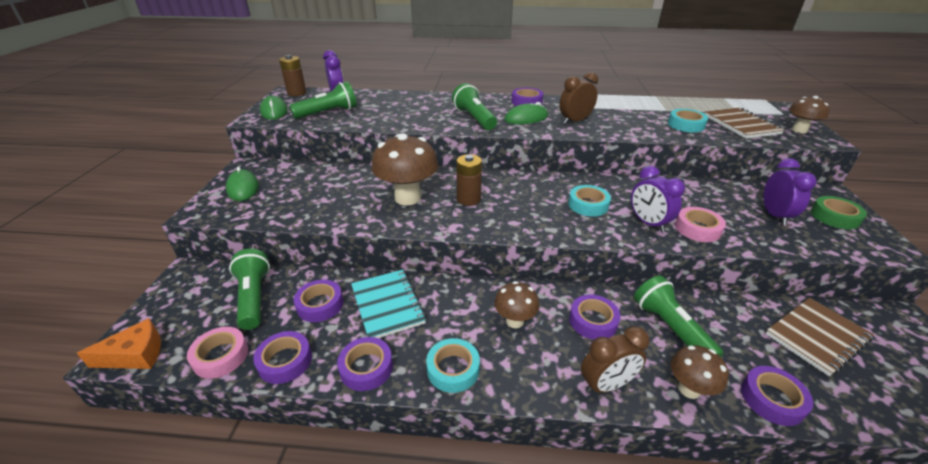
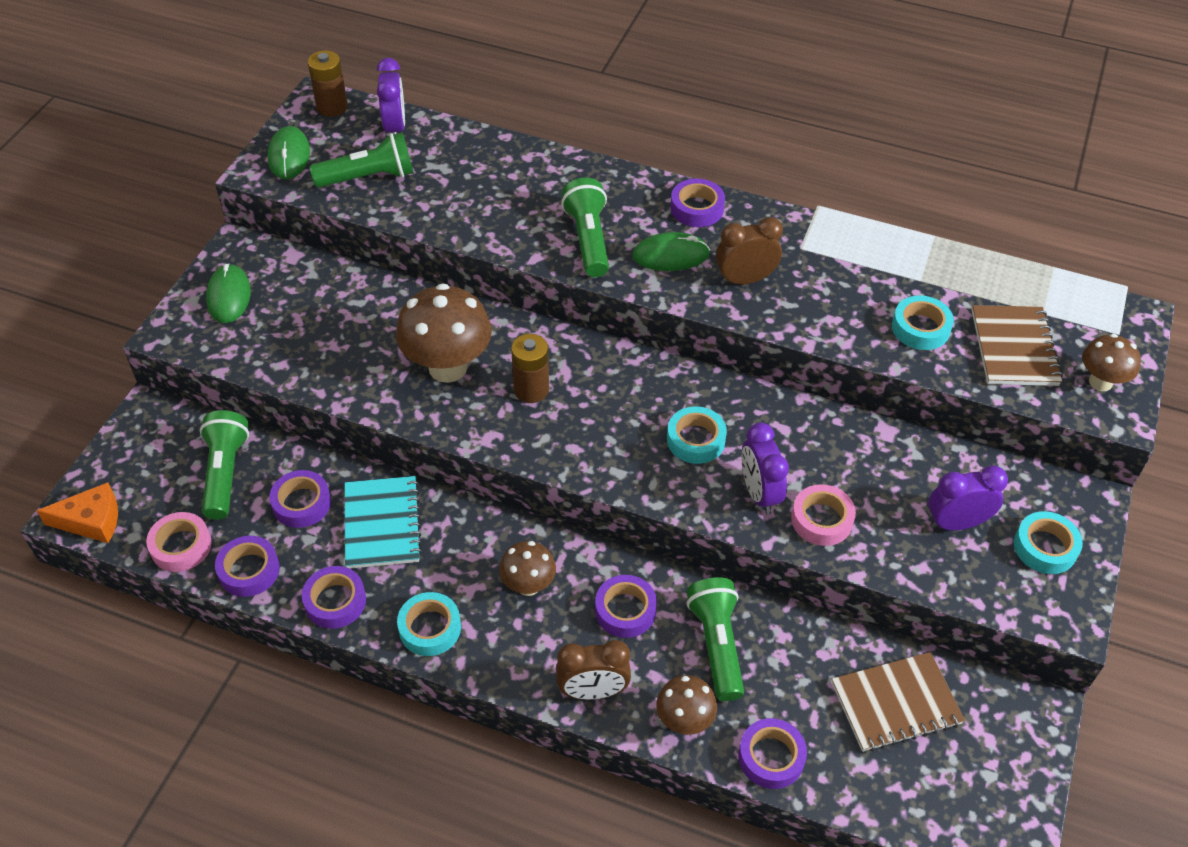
camera: 15 degrees right, 15 degrees up
(774, 215) = (956, 523): purple clock -> purple clock turned 120 degrees counterclockwise
(834, 217) = (1045, 547): green tape -> turquoise tape

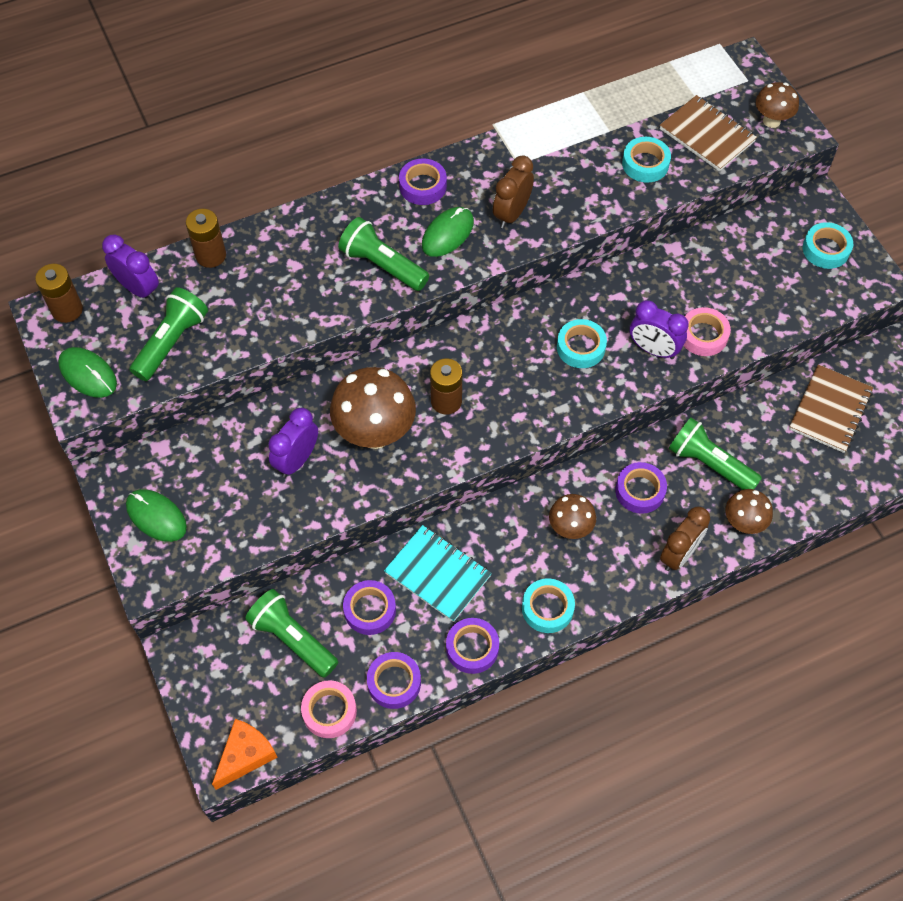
camera: 45 degrees left, 10 degrees up
(472, 142) = (211, 255): none -> brown battery
(771, 757) = (806, 500): purple tape -> none
(956, 523) = (770, 274): purple clock -> purple clock (297, 460)

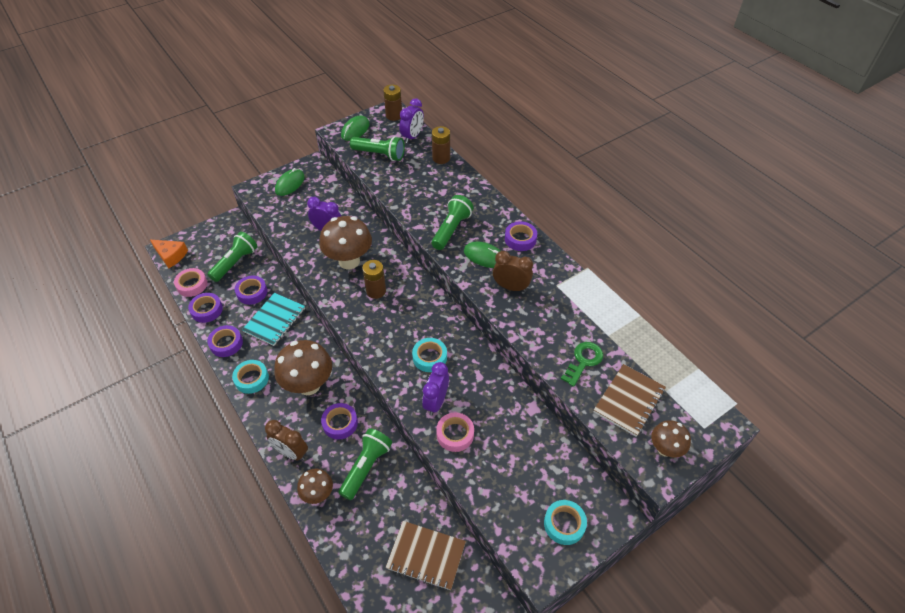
camera: 80 degrees right, 10 degrees down
(570, 528) = (309, 385): brown mushroom -> brown mushroom, size x1.79
(645, 164) = (583, 361): turquoise tape -> green key

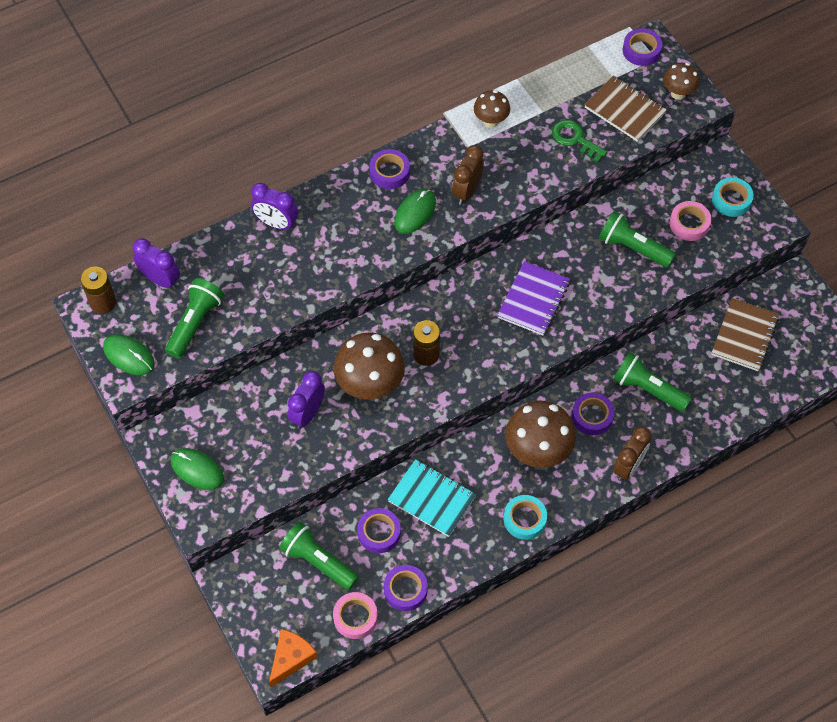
camera: 85 degrees left, 10 degrees up
(226, 343) = (466, 557): purple tape -> purple tape (641, 50)
(318, 494) = (679, 436): brown mushroom -> brown mushroom (491, 121)
(429, 357) = (533, 300): turquoise tape -> purple notebook
(436, 402) = (594, 297): purple clock -> purple clock (276, 223)
(441, 158) = (218, 246): brown battery -> none
(451, 229) = (363, 244): green flashlight -> green flashlight (632, 247)
(455, 434) = (634, 282): pink tape -> pink tape (689, 224)

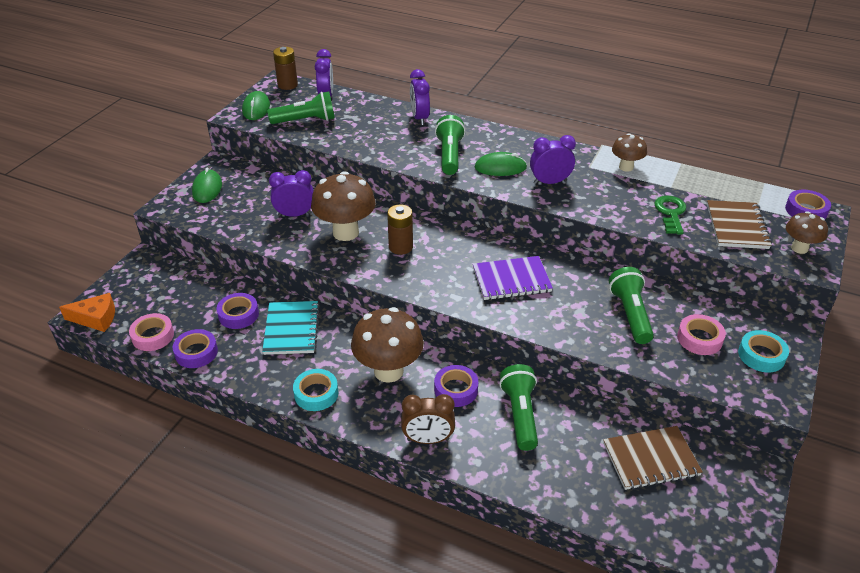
camera: 55 degrees right, 20 degrees down
(318, 561) = (190, 295): green flashlight -> green flashlight (449, 155)
(389, 172) = (520, 143): purple tape -> none
(467, 191) = (550, 182): brown clock -> purple clock

